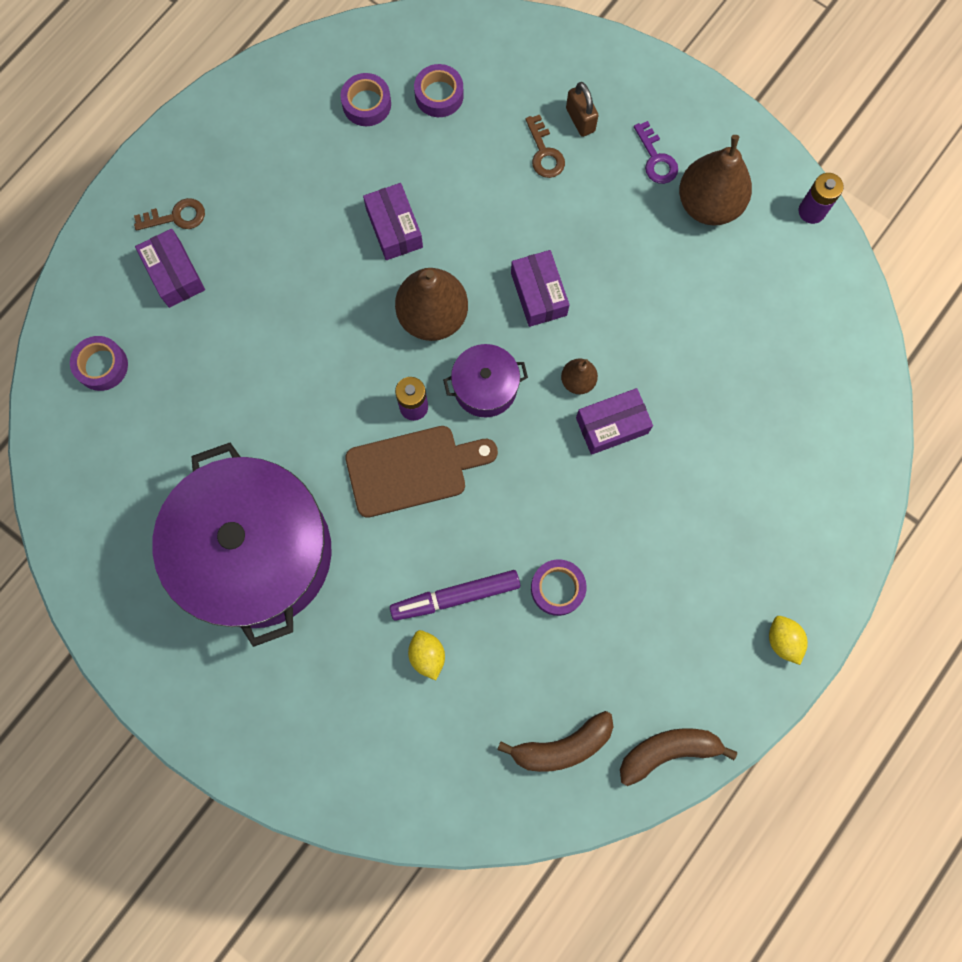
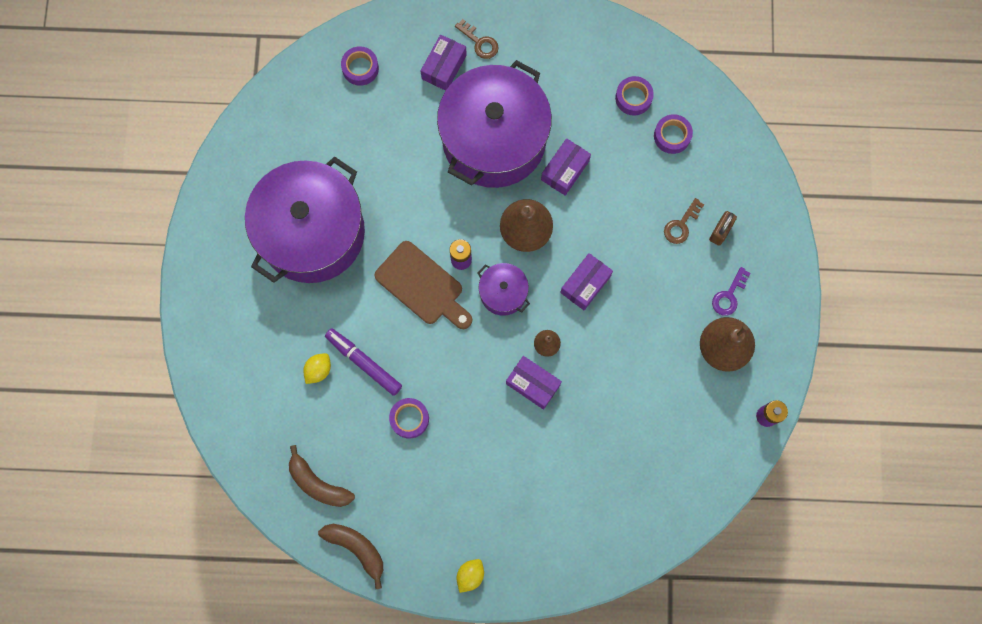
camera: 55 degrees right, 0 degrees up
(301, 278) = (494, 139): none -> purple pot

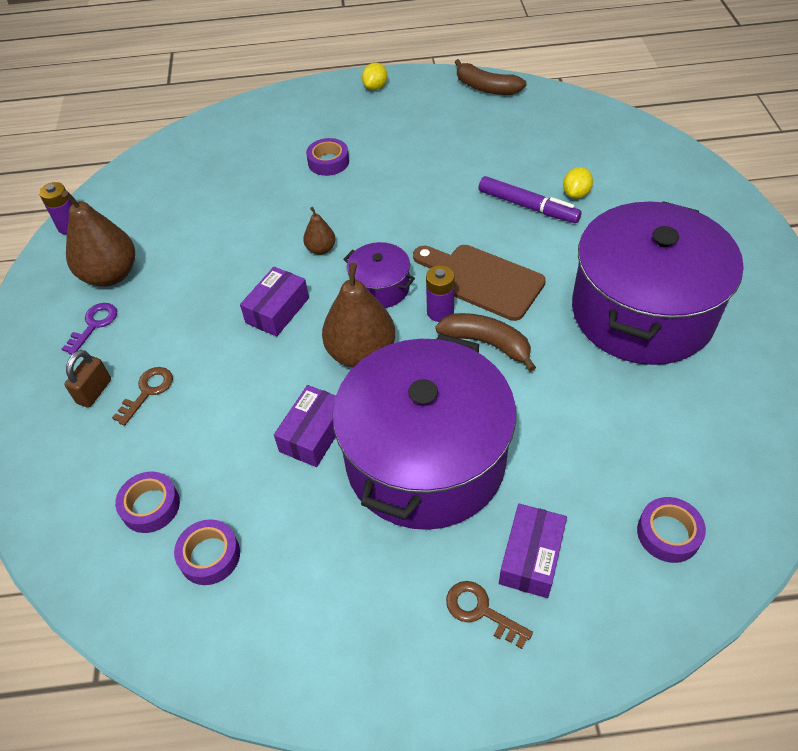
camera: 175 degrees right, 25 degrees down
(318, 483) = (540, 119): brown banana -> brown banana (487, 343)
(409, 419) = (462, 172): purple tape -> purple tape (328, 162)
(533, 384) = (333, 216): purple box -> none

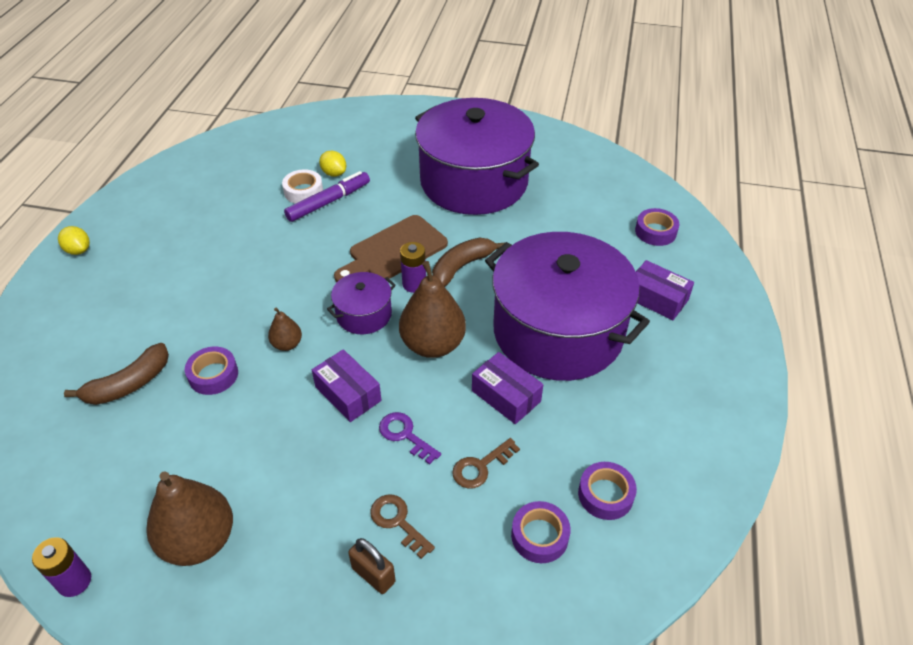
camera: 75 degrees left, 5 degrees down
(94, 325) = (272, 567): purple key -> purple key (405, 435)
(328, 162) = (165, 311): purple tape -> purple tape (213, 375)
(481, 611) = (691, 335): brown key -> brown key (481, 466)
(486, 88) = (155, 180): brown banana -> brown banana (129, 384)
(532, 183) = (303, 191): none -> white tape

